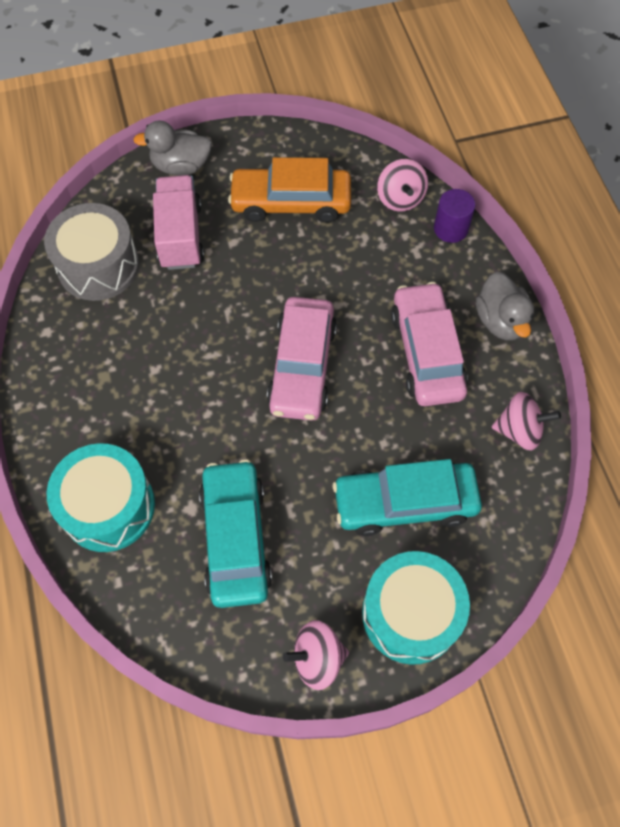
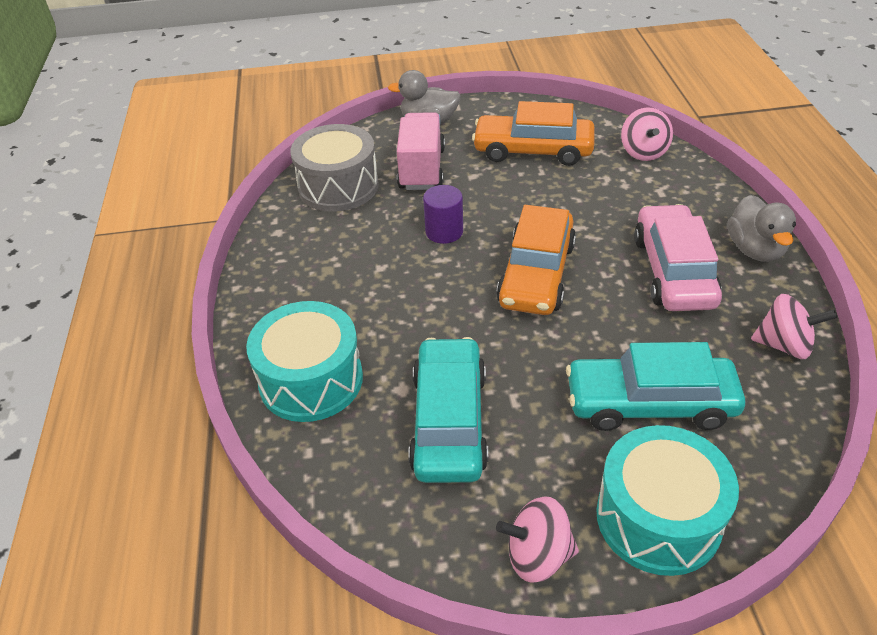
camera: 10 degrees right, 20 degrees down
(302, 366) = (536, 274): pink car -> orange car
(450, 229) = (696, 176): purple cylinder -> purple cylinder (444, 232)

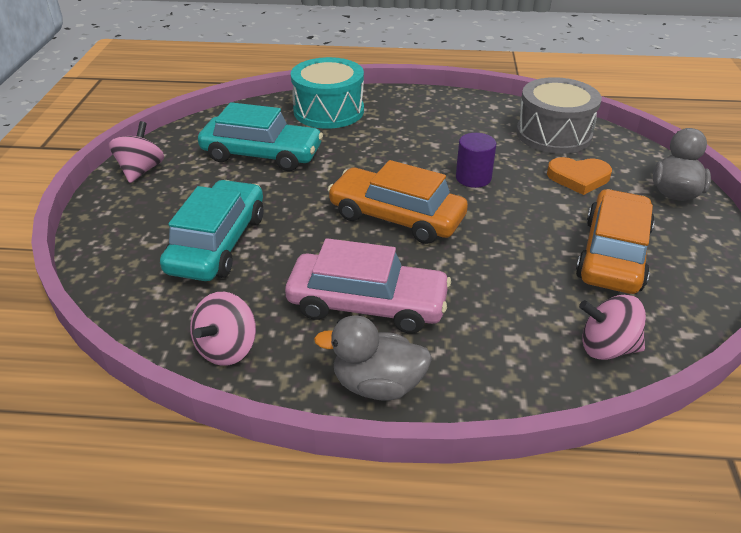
camera: 100 degrees right, 5 degrees down
(422, 169) = (578, 178): pink truck -> orange heart
(658, 518) = (125, 221): turquoise drum -> none

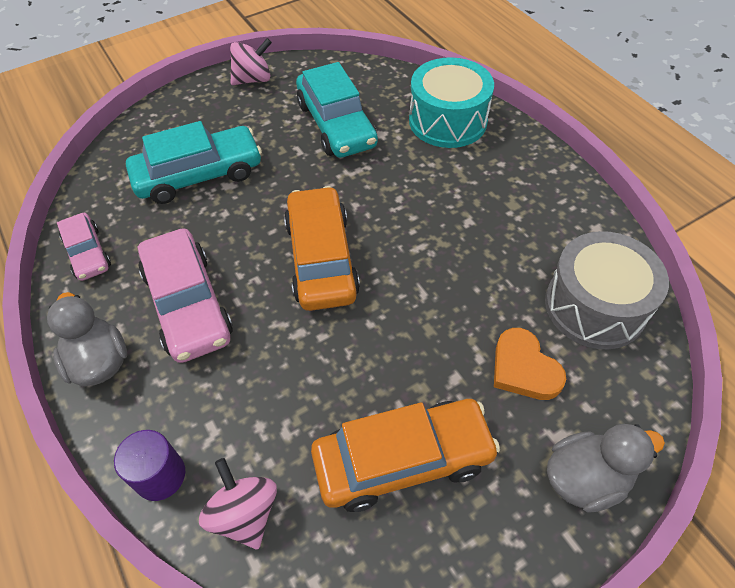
camera: 55 degrees right, 15 degrees up
(227, 348) = (87, 253): pink spinning top -> pink car
(473, 178) = (436, 280): purple cylinder -> purple cylinder (160, 475)

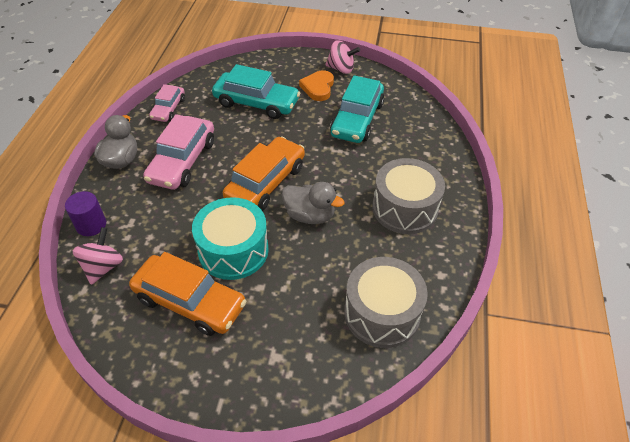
camera: 40 degrees right, 5 degrees down
(447, 121) = (425, 156): turquoise drum -> turquoise drum (233, 250)
(491, 186) = (404, 208): none -> grey drum
(524, 368) = (300, 311): orange heart -> orange heart (318, 88)
(585, 478) = (263, 386): grey duck -> grey duck (310, 215)

